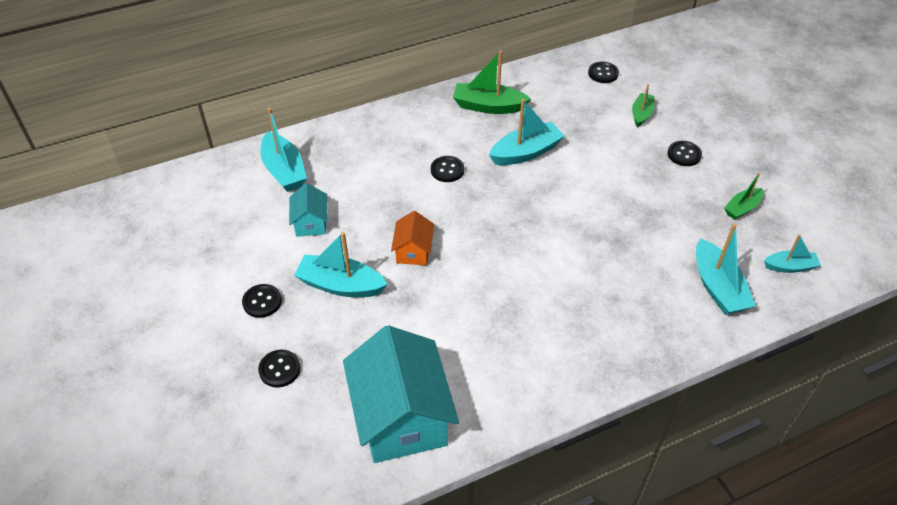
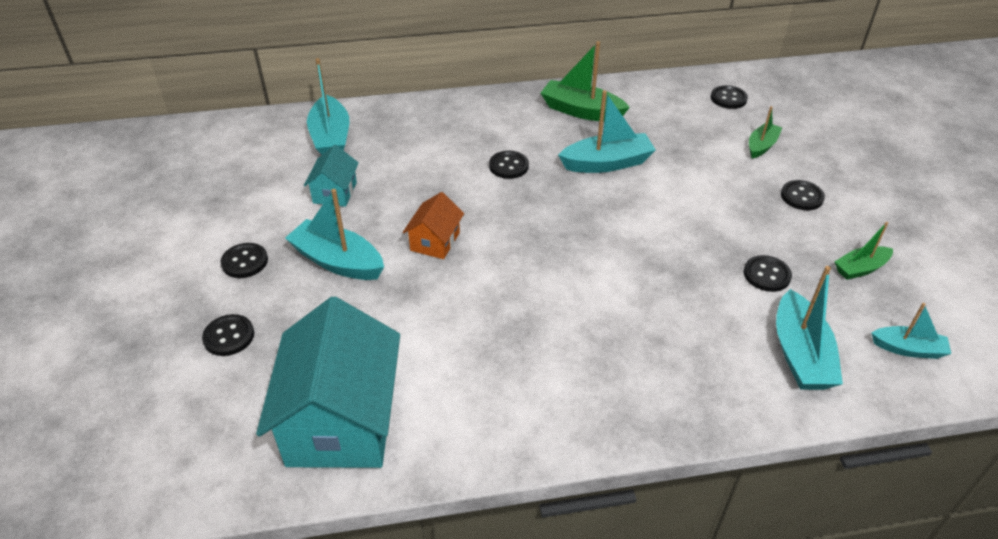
camera: 15 degrees right, 5 degrees down
(676, 227) = (766, 275): none -> black button

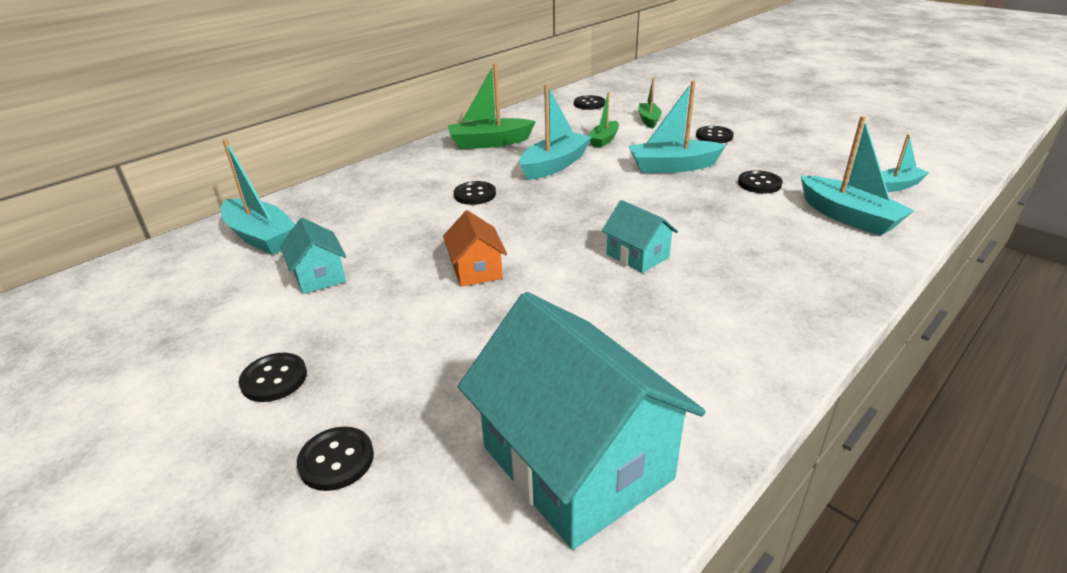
camera: 35 degrees left, 10 degrees down
(337, 261) = (392, 328): turquoise boat -> turquoise boat (672, 167)
(562, 292) = (637, 256): none -> turquoise house
(860, 268) = (805, 158): green boat -> green boat (604, 140)

